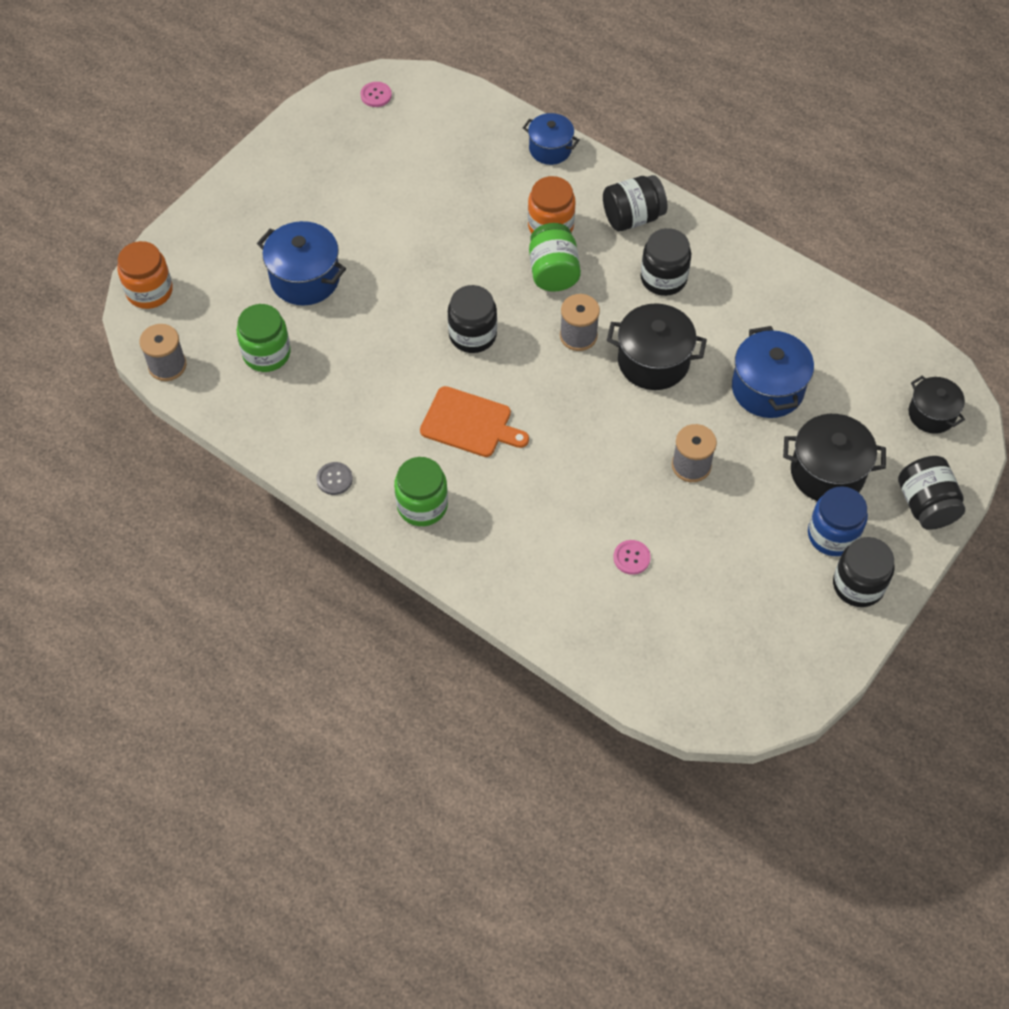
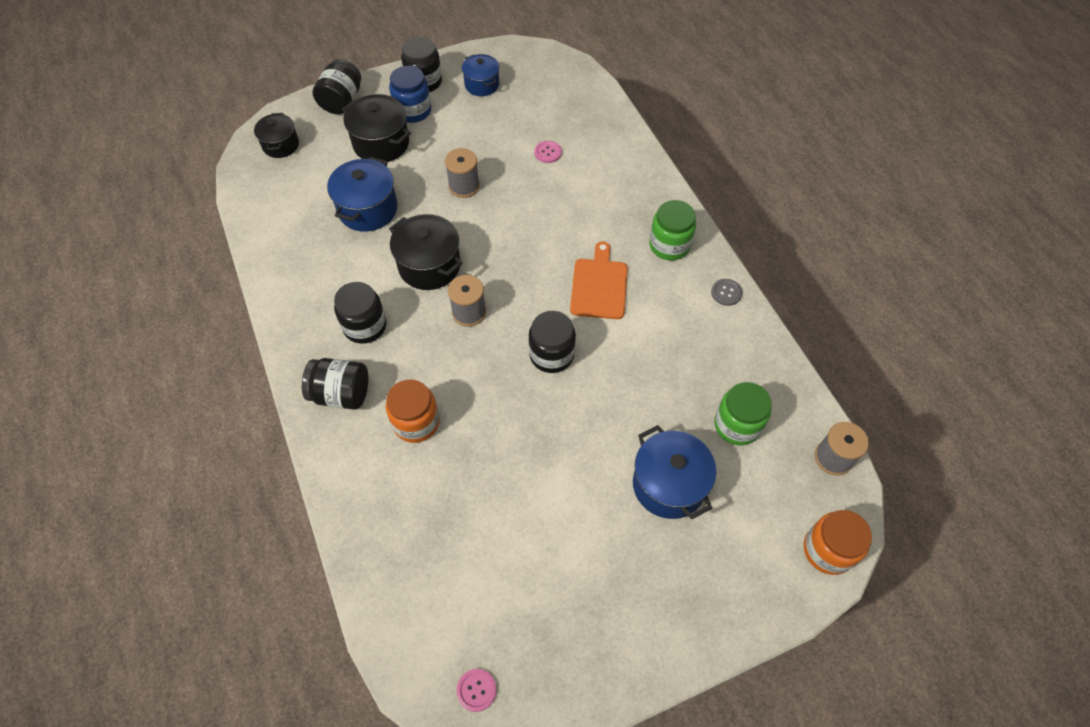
camera: 150 degrees left, 0 degrees up
(470, 423) = (599, 285): orange cutting board -> orange cutting board turned 45 degrees clockwise
(550, 149) = (352, 508): blue pot -> blue pot (482, 85)
(553, 272) = (447, 377): green jar -> none

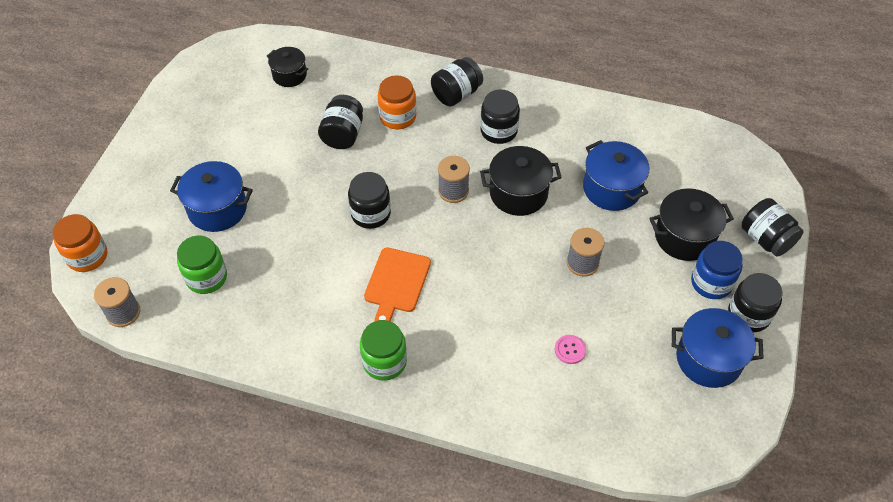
camera: 130 degrees right, 5 degrees down
(281, 145) = (736, 172): black pot -> black pot (289, 75)
(476, 690) = (224, 58): pink button -> none
(481, 453) = (343, 134): none -> black jar
(482, 85) = (708, 359): blue pot -> blue pot, size x1.55
(599, 285) = (396, 283): orange cutting board -> orange cutting board turned 60 degrees clockwise
(726, 293) = (302, 363): grey button -> none

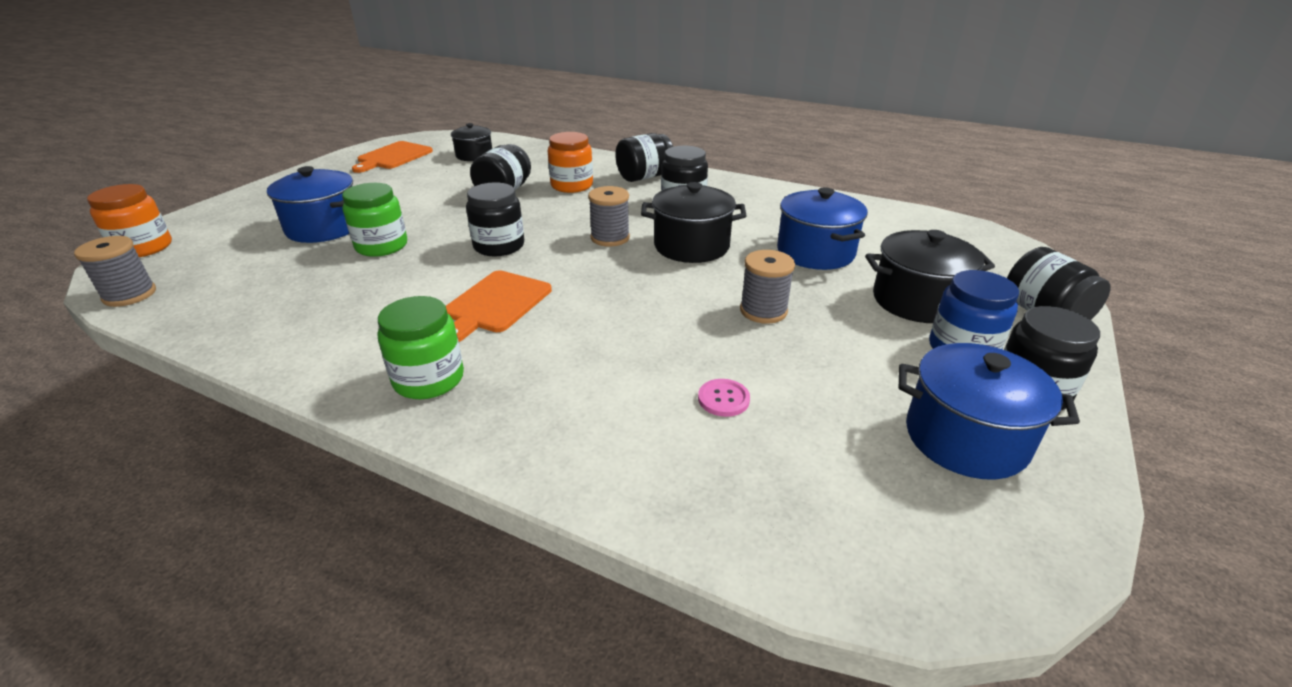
camera: 10 degrees right, 20 degrees down
(206, 277) = (260, 276): green jar -> green jar (381, 246)
(214, 87) = (393, 157): none -> orange cutting board

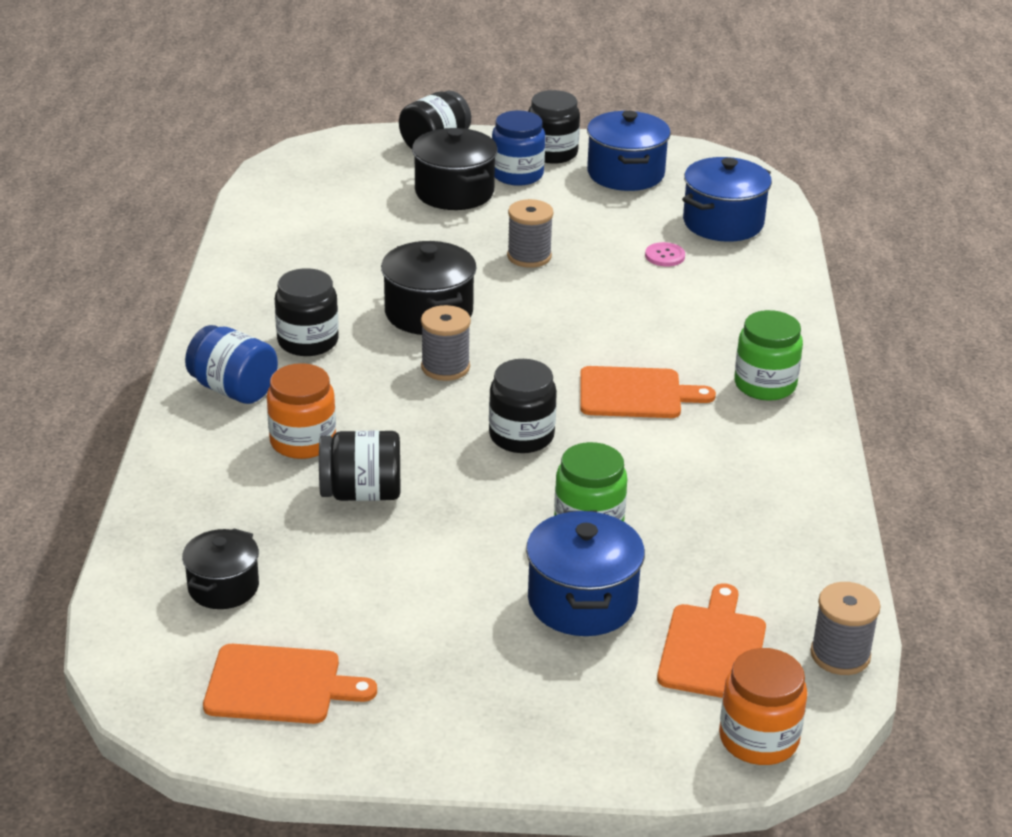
camera: 115 degrees left, 0 degrees up
(220, 254) = (712, 648): none -> orange cutting board
(644, 177) = (233, 389): black jar -> blue jar
(815, 252) = (392, 244): blue pot -> blue pot (723, 223)

